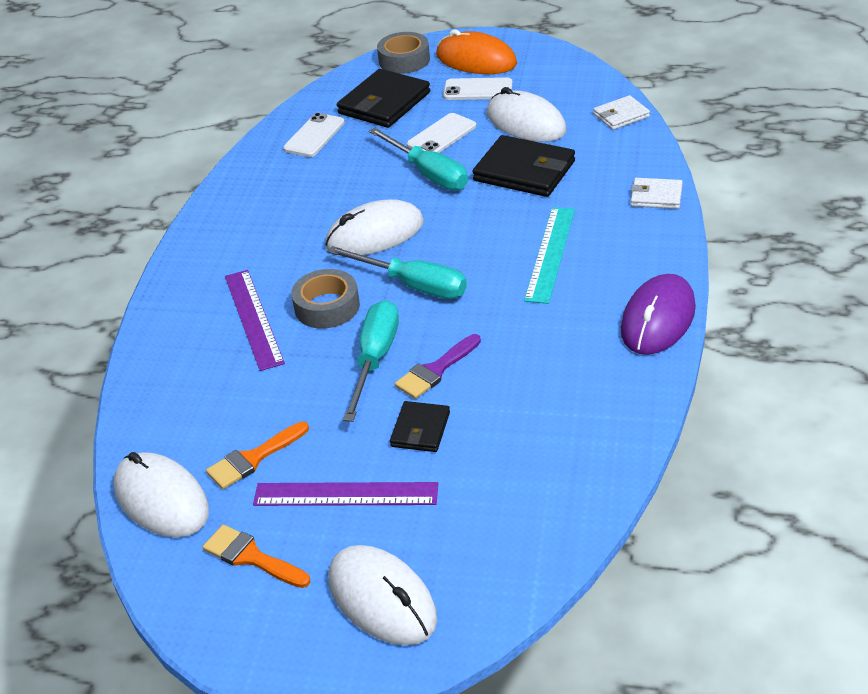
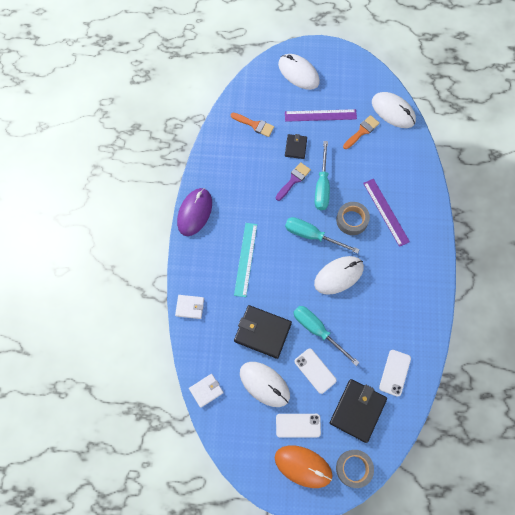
camera: 170 degrees right, 30 degrees up
(251, 557) = (350, 88): orange brush -> orange brush (255, 125)
(441, 135) = (315, 371): white phone -> white phone turned 75 degrees counterclockwise

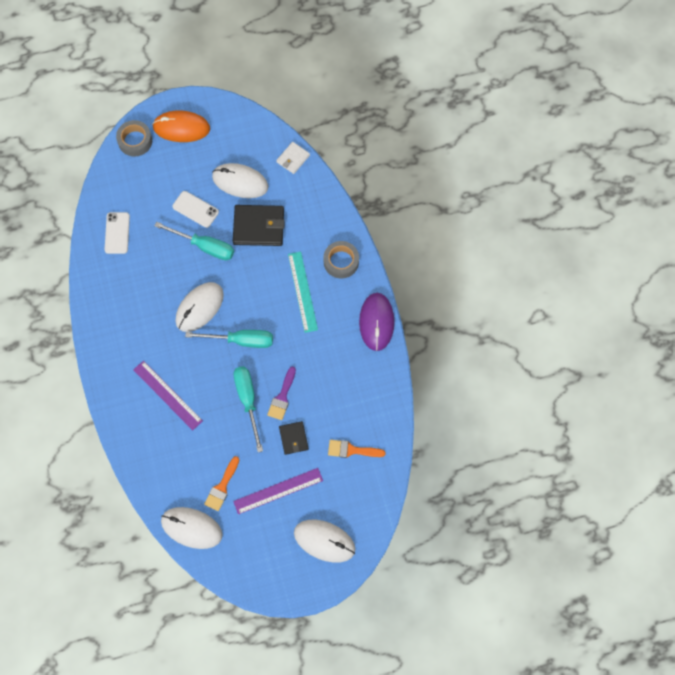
camera: 160 degrees right, 0 degrees up
(190, 307) = (340, 226): white wallet -> none
(298, 425) = (196, 158): white phone -> none
(352, 220) = (203, 372): grey tape -> grey tape (341, 262)
(357, 410) = (144, 188): black wallet -> none

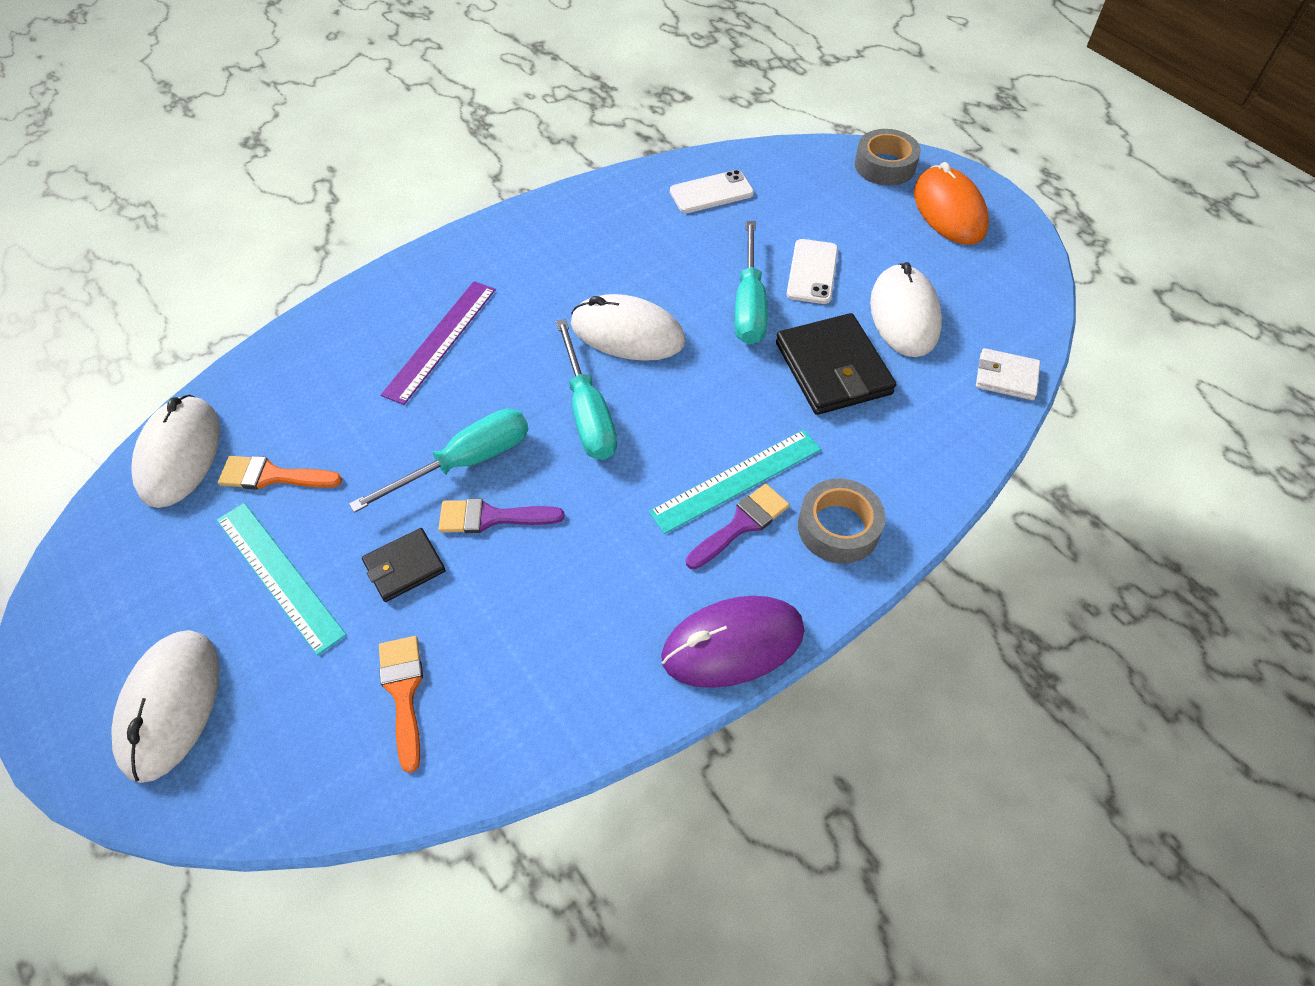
camera: 70 degrees right, 15 degrees down
(278, 491) = (279, 575): purple ruler -> turquoise ruler
(325, 298) = (741, 524): none -> purple brush

